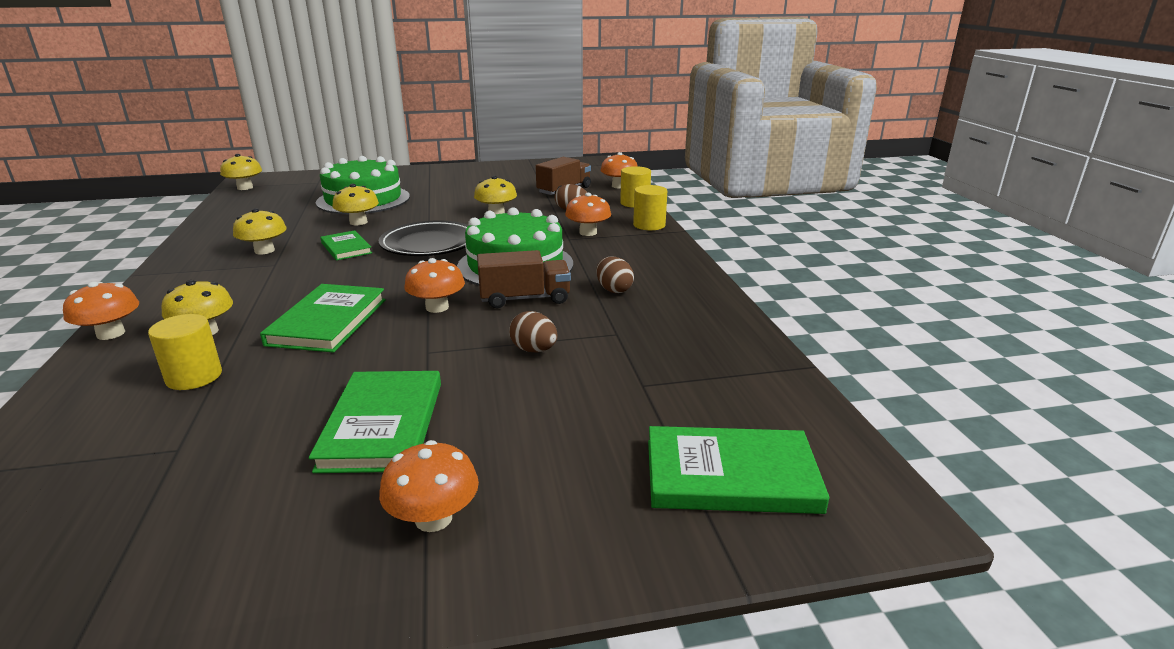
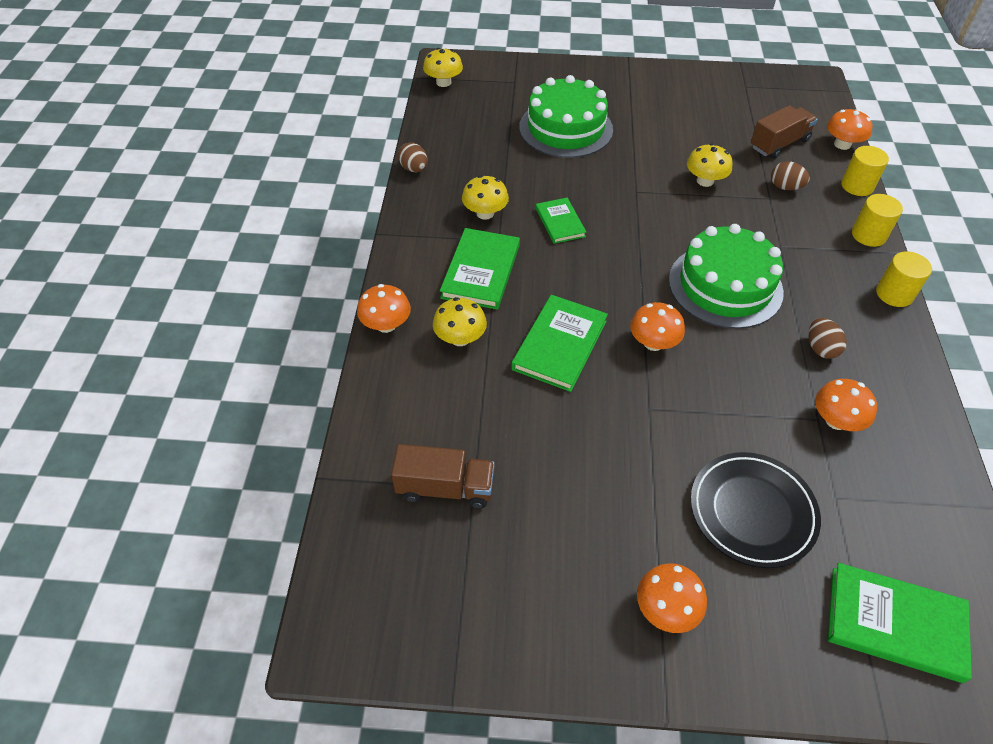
camera: 15 degrees right, 25 degrees up
(194, 377) = (465, 400): yellow cylinder -> yellow cylinder (894, 294)
(358, 222) = (566, 175): yellow mushroom -> none
(382, 425) = (620, 496): green book -> green book (480, 271)
(429, 244) = (639, 230): black plate -> black plate (752, 512)
(525, 299) = (734, 345): brown truck -> brown truck (445, 488)
(534, 350) = (741, 427): brown egg -> brown egg (414, 169)
(588, 232) = (801, 238): orange mushroom -> orange mushroom (836, 420)

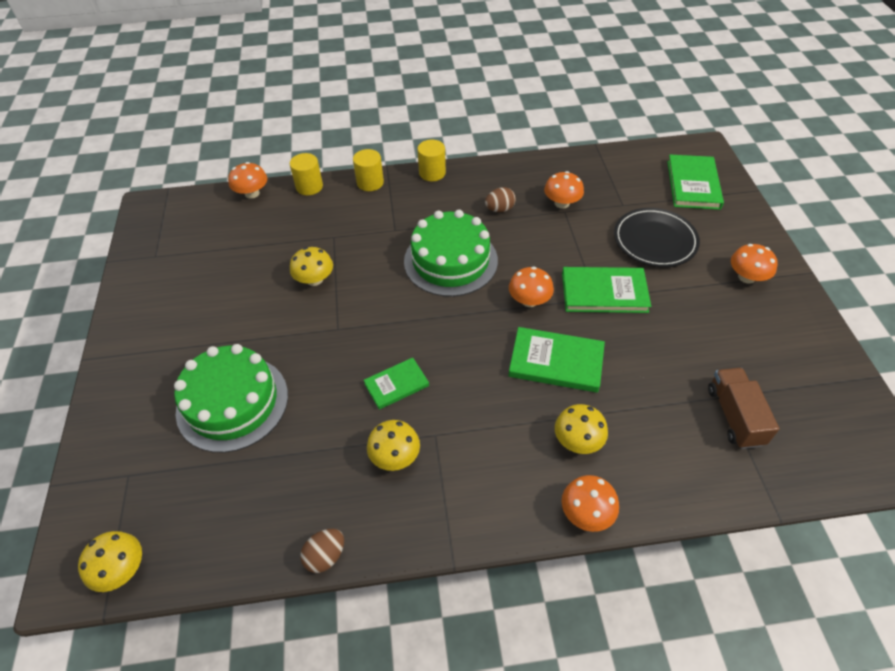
camera: 100 degrees left, 0 degrees up
(480, 271) = (485, 442): green book -> green book (604, 292)
(779, 144) = (253, 231): brown truck -> none
(785, 187) = (317, 227): brown egg -> none

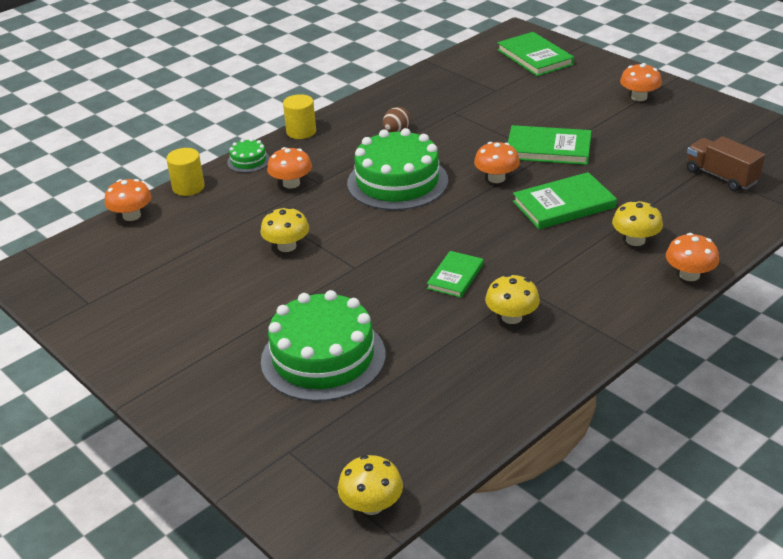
camera: 35 degrees left, 15 degrees down
(325, 556) = (534, 399): brown egg -> none
(370, 182) = (248, 161): yellow cylinder -> green cake
(562, 203) = (445, 108): orange mushroom -> orange mushroom (291, 183)
(604, 292) = (548, 149): green book -> green book turned 45 degrees clockwise
(654, 241) = (548, 102): black plate -> none

